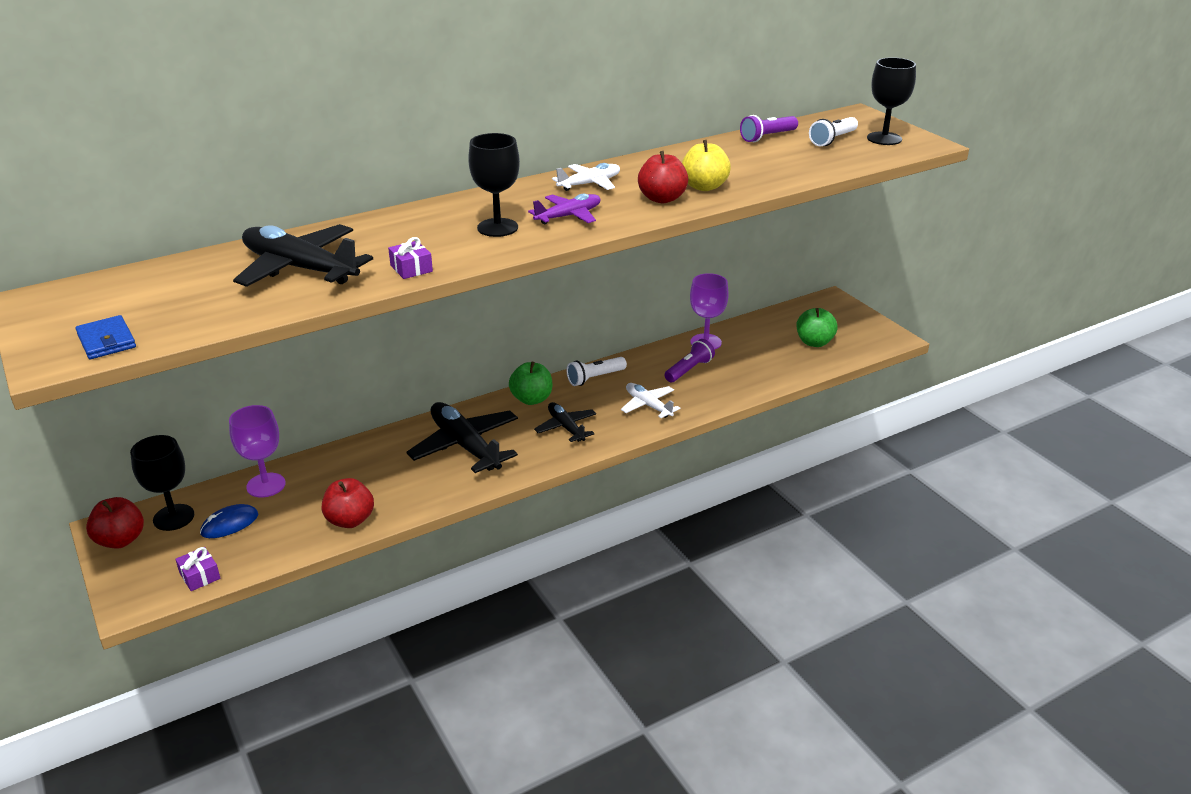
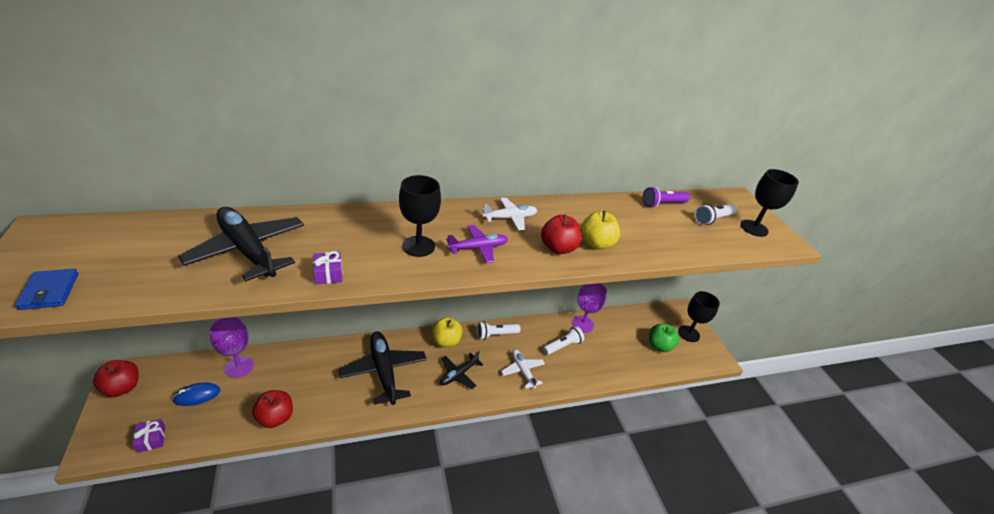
camera: 10 degrees right, 5 degrees up
(173, 517) = (166, 377): black goblet -> black goblet (688, 333)
(531, 399) = (446, 341): green apple -> yellow apple
(566, 427) = (458, 374): black plane -> black plane turned 120 degrees counterclockwise
(689, 370) = (563, 346): purple flashlight -> white flashlight

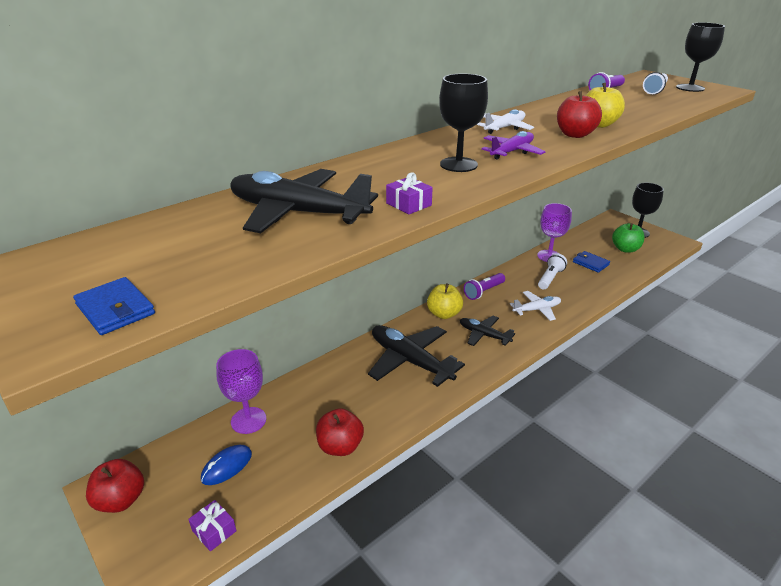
camera: 20 degrees left, 5 degrees down
(458, 374) = (483, 335): black plane -> black plane turned 105 degrees clockwise
(496, 334) = (483, 291): white flashlight -> purple flashlight
(522, 371) = (537, 309): white plane -> white plane turned 120 degrees clockwise
(612, 346) = (590, 263): none -> blue wallet

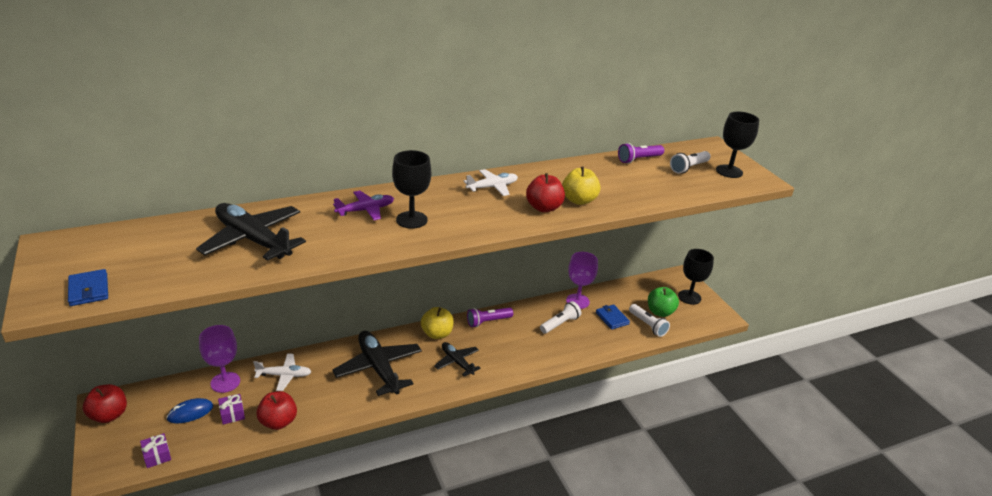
camera: 15 degrees right, 0 degrees up
(408, 204) = (335, 250): purple gift -> purple gift (232, 413)
(512, 152) = (468, 215): purple plane -> purple plane (366, 210)
(537, 309) = (522, 351): white plane -> white plane (284, 375)
(625, 262) = (647, 325): none -> white flashlight

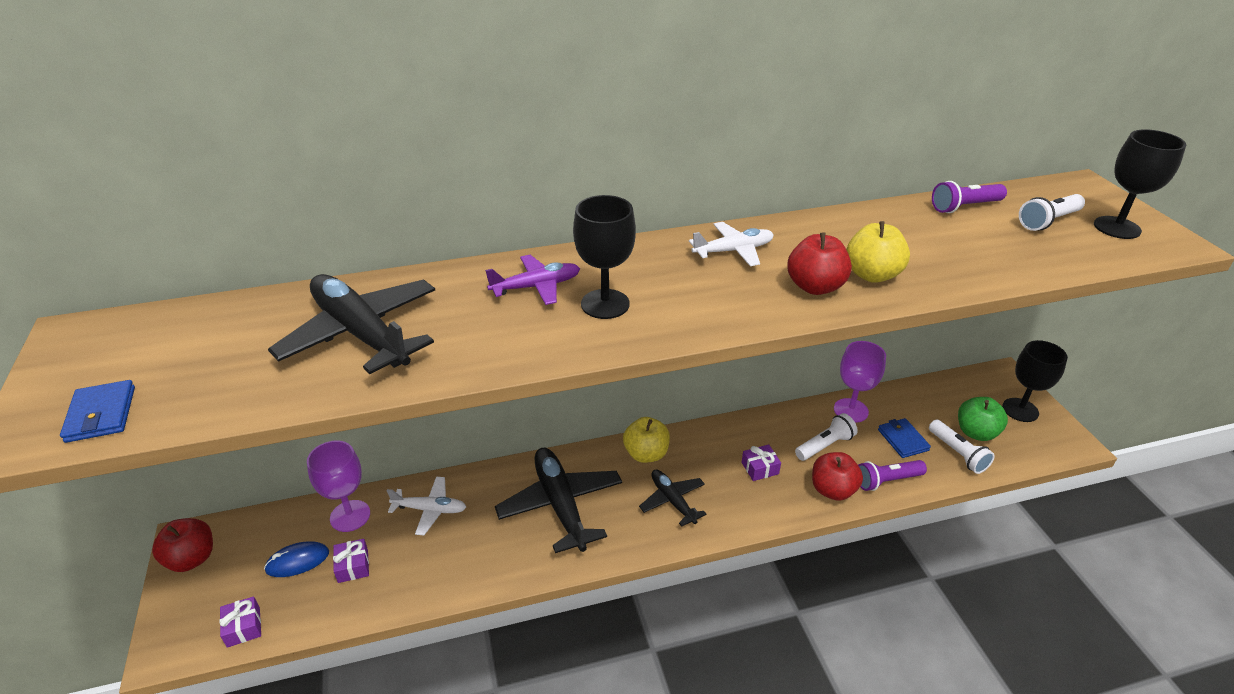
camera: 10 degrees right, 5 degrees up
(278, 422) = (414, 584): red apple -> red apple (832, 490)
(488, 321) = (719, 438): purple flashlight -> purple flashlight (886, 480)
(516, 339) = (760, 468): none -> purple gift

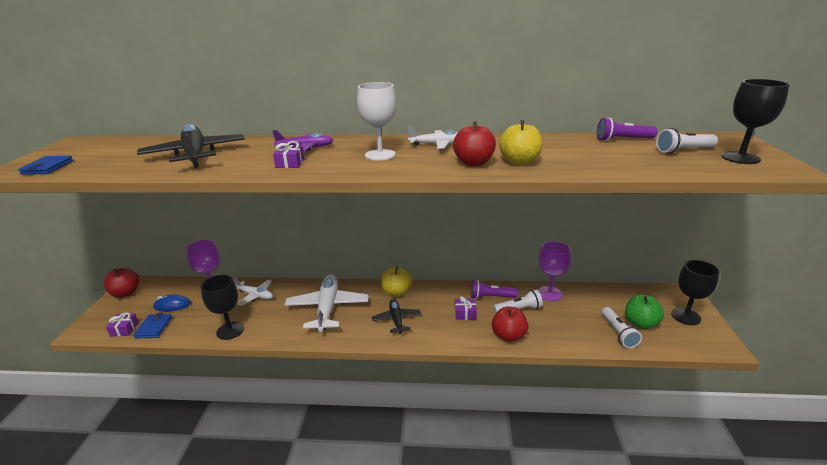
camera: 20 degrees right, 10 degrees down
(353, 566) = (197, 313): purple gift -> purple gift (290, 163)
(560, 504) = (327, 308): black plane -> white plane
(605, 304) = (335, 157): black goblet -> black goblet (230, 330)
(668, 288) = (380, 155): none -> white goblet
(886, 480) = (552, 338): purple flashlight -> purple flashlight (491, 297)
(903, 440) = (579, 317): blue wallet -> blue wallet (154, 327)

